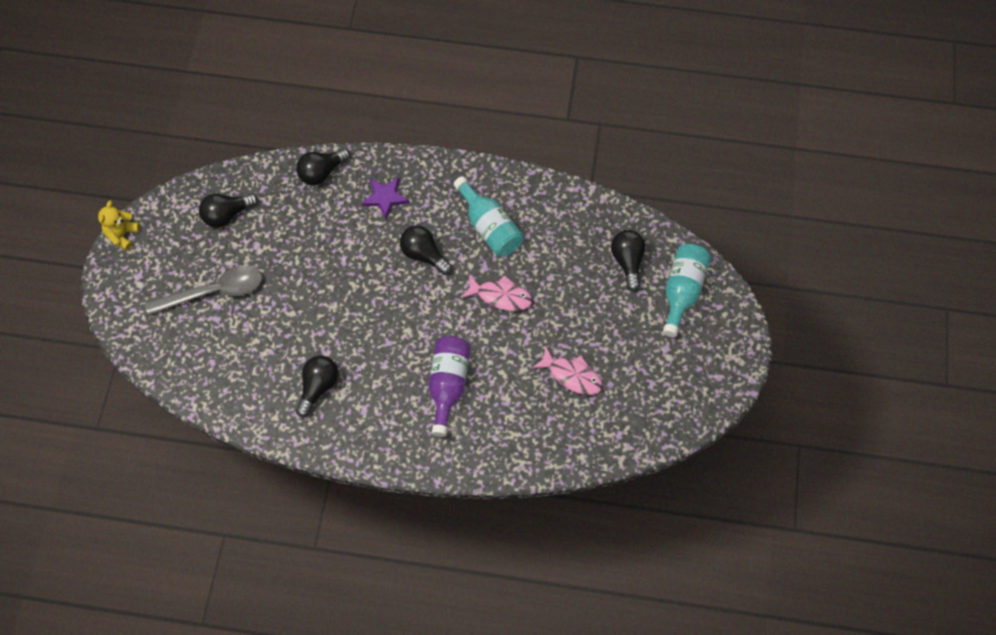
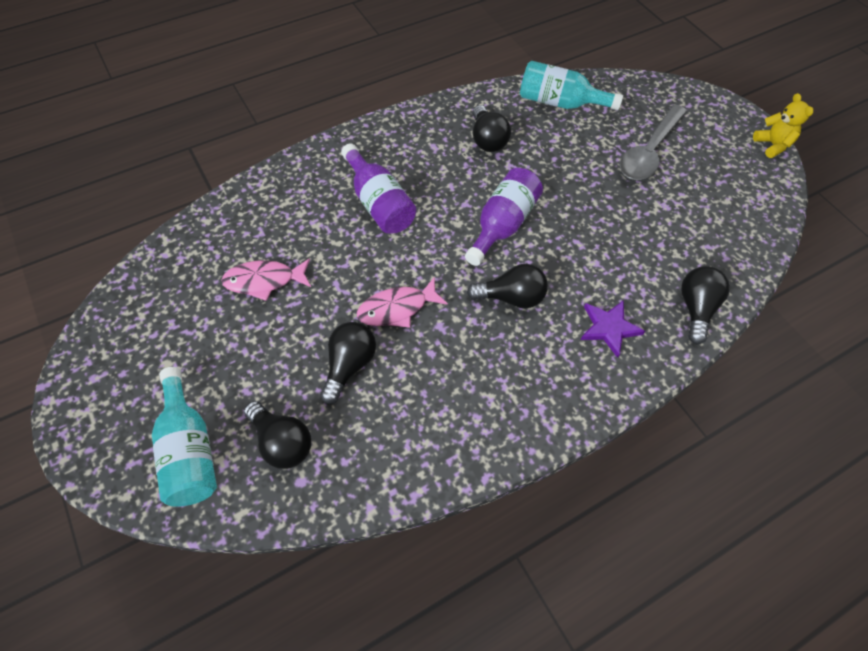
camera: 140 degrees right, 5 degrees down
(226, 215) = (721, 213): black light bulb -> black light bulb (349, 365)
(379, 308) = (502, 225): none -> purple bottle
(489, 227) = (473, 372): turquoise bottle -> turquoise bottle (559, 103)

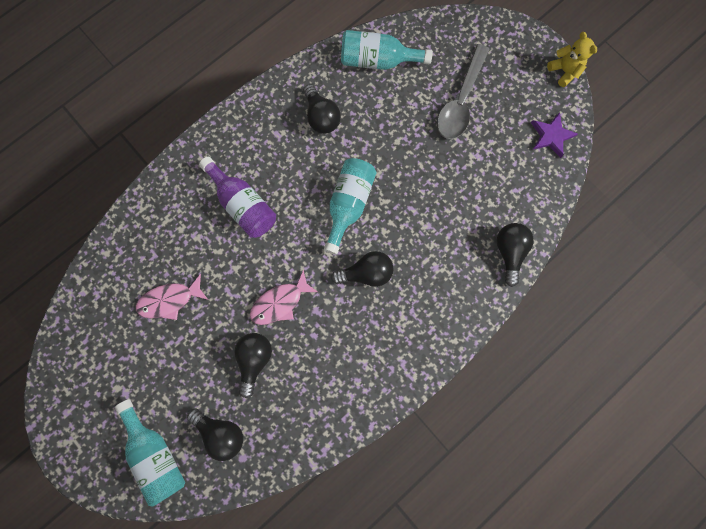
camera: 10 degrees left, 20 degrees up
(502, 225) = (348, 205): purple bottle -> turquoise bottle
(609, 328) = (445, 284): purple star -> purple star (551, 136)

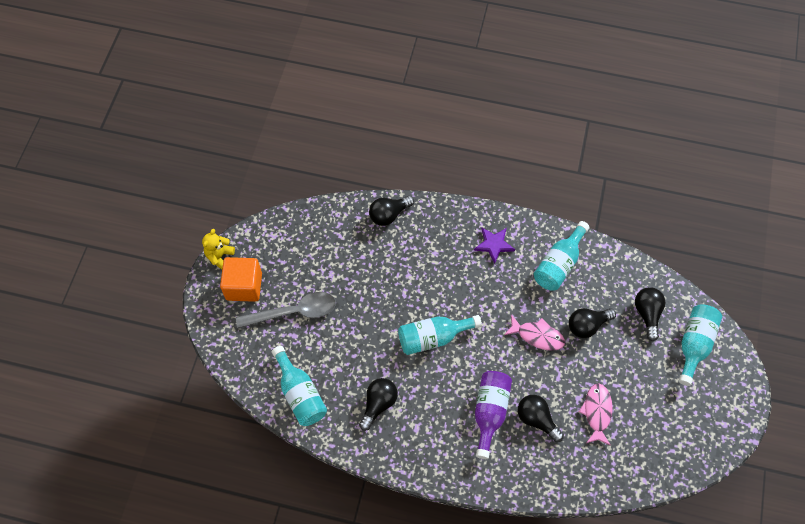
camera: 125 degrees left, 15 degrees down
(170, 300) = (597, 412): pink fish -> pink fish turned 120 degrees counterclockwise
(337, 384) = (559, 264): none -> turquoise bottle
(366, 273) = (473, 294): black light bulb -> black light bulb (536, 419)
(517, 74) = (244, 286): none -> orange cube
(551, 136) = (280, 236): purple star -> purple star (494, 244)

